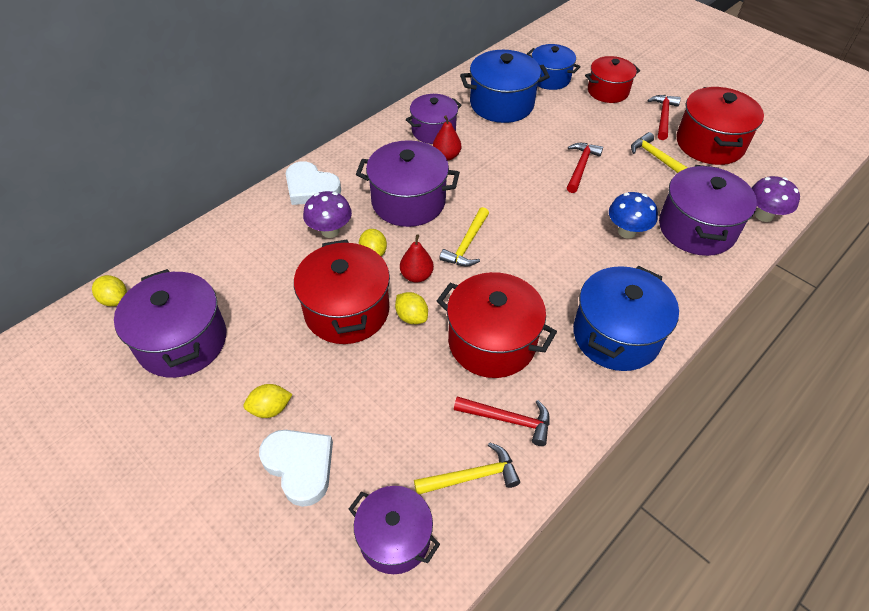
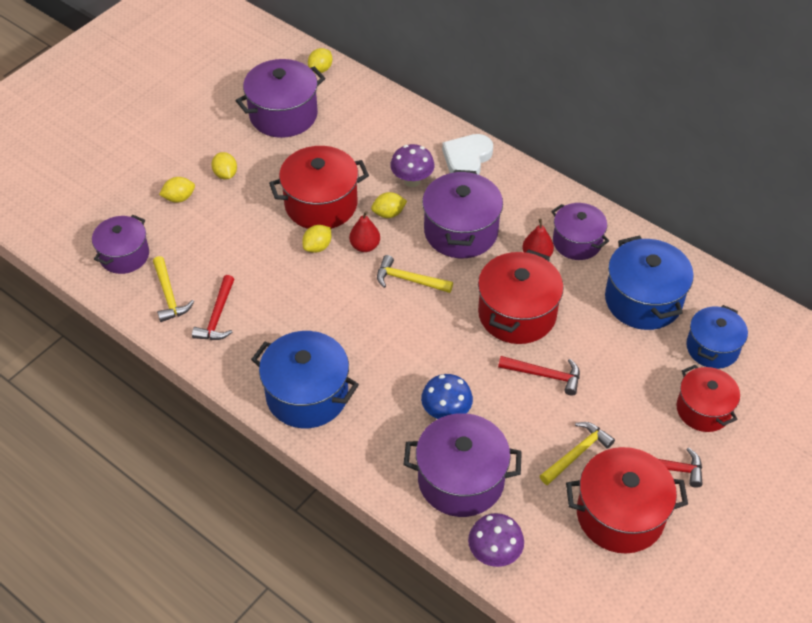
camera: 85 degrees right, 0 degrees up
(300, 466) = (179, 198): white heart -> yellow lemon
(492, 342) = (294, 303): red pot -> red pot (517, 314)

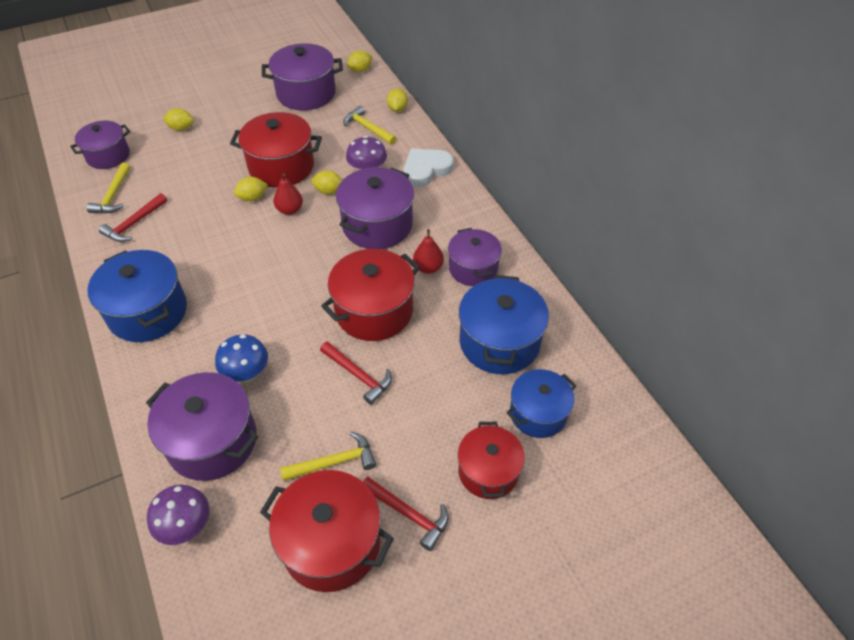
camera: 25 degrees right, 0 degrees up
(225, 174) = (228, 122): yellow lemon -> yellow lemon (397, 109)
(409, 280) = (304, 249): yellow hammer -> yellow hammer (367, 128)

